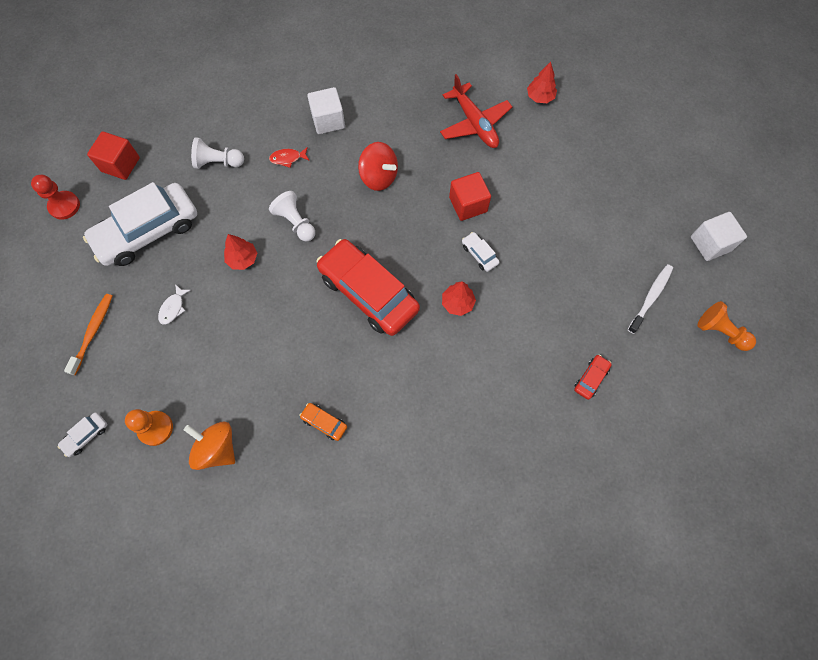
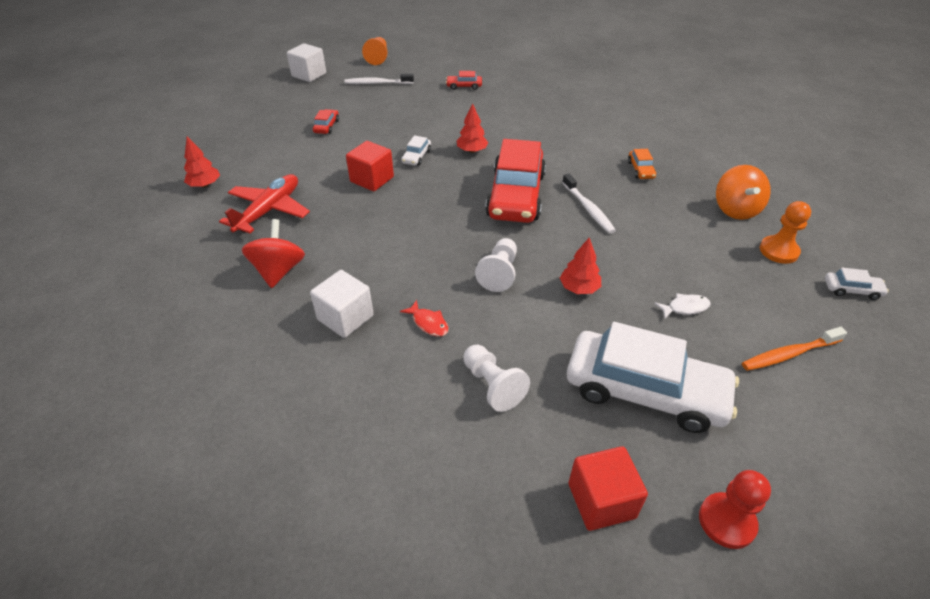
camera: 125 degrees left, 25 degrees down
(311, 333) = (588, 208): none -> white toothbrush
(379, 177) = (390, 243): red spinning top -> red spinning top (279, 271)
(582, 212) = (326, 126): none -> red car

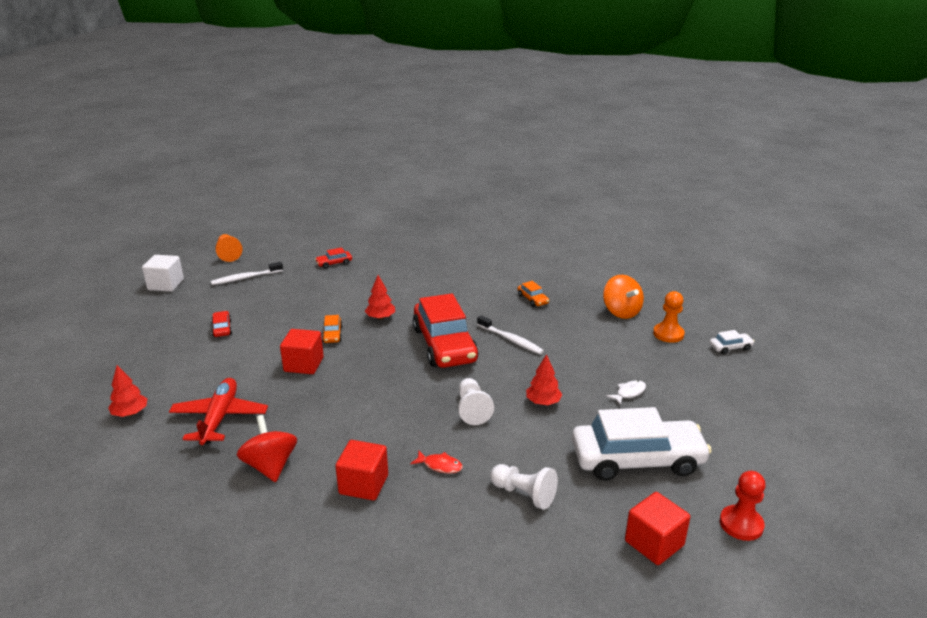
camera: 25 degrees left, 15 degrees down
(345, 318) = (363, 484): white cube -> red cube
(416, 157) = (332, 334): white car -> orange car
(789, 354) = (716, 403): orange toothbrush -> none

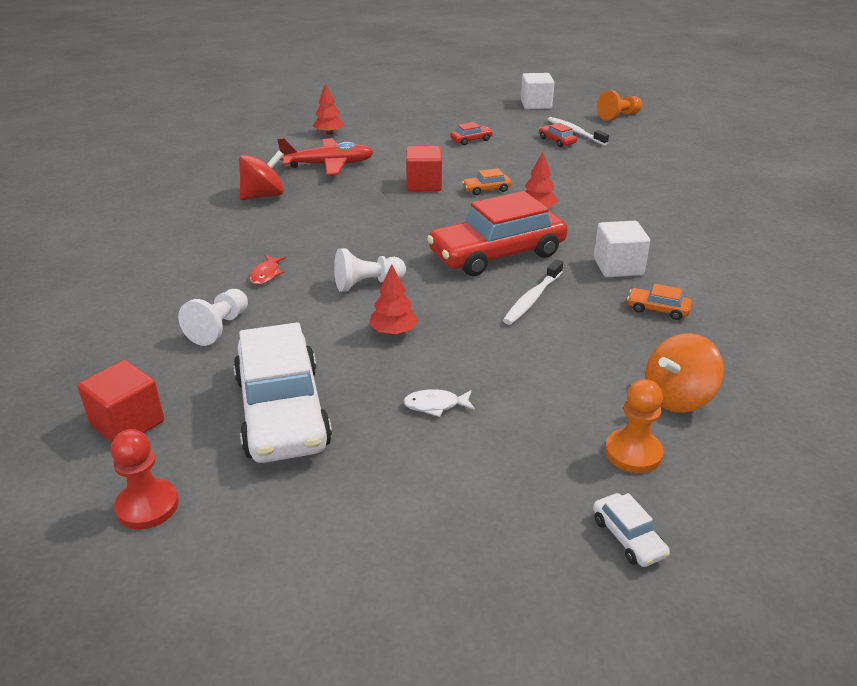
camera: 80 degrees right, 5 degrees up
(334, 263) = (645, 167): red car -> red car (557, 141)
(363, 484) = (238, 239): red cube -> none
(478, 302) = (618, 267): none -> white cube
(532, 299) = (657, 309): orange car -> orange car turned 60 degrees clockwise
(629, 393) = (435, 405): white fish -> white fish turned 135 degrees clockwise

